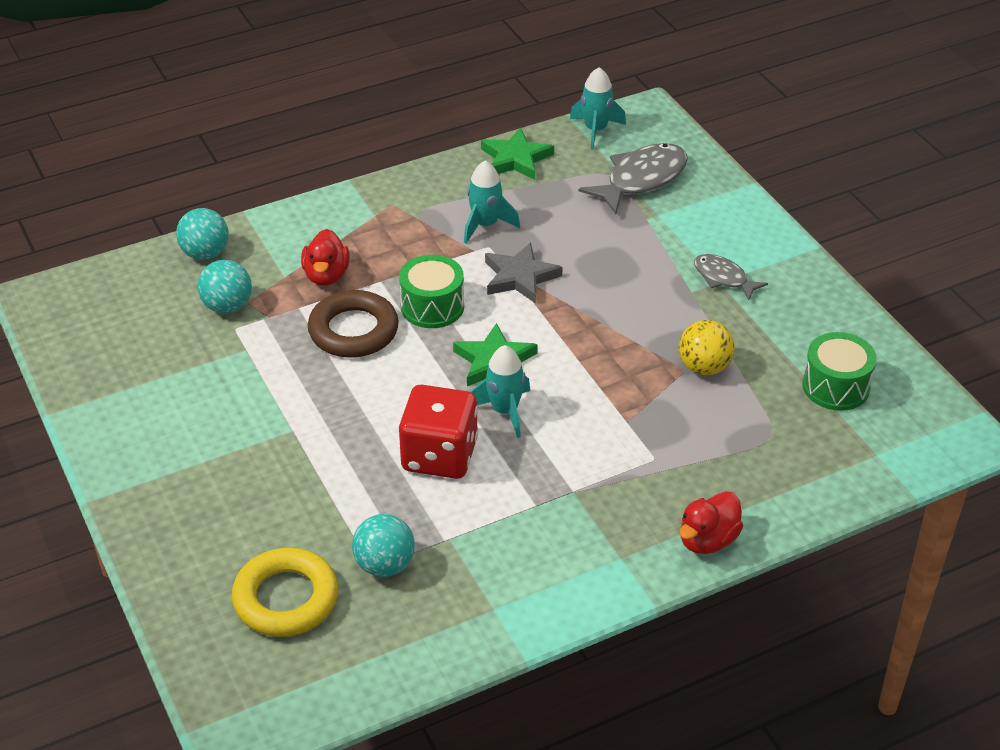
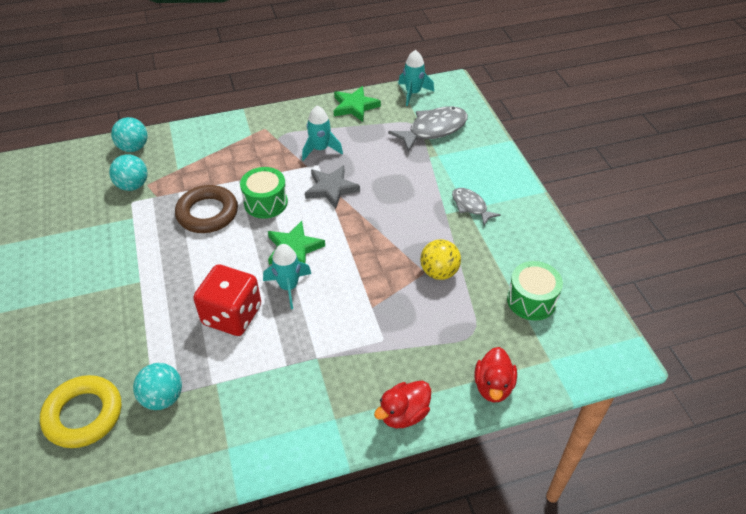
camera: 10 degrees right, 5 degrees up
(326, 275) = (204, 172): red duck -> red duck (493, 386)

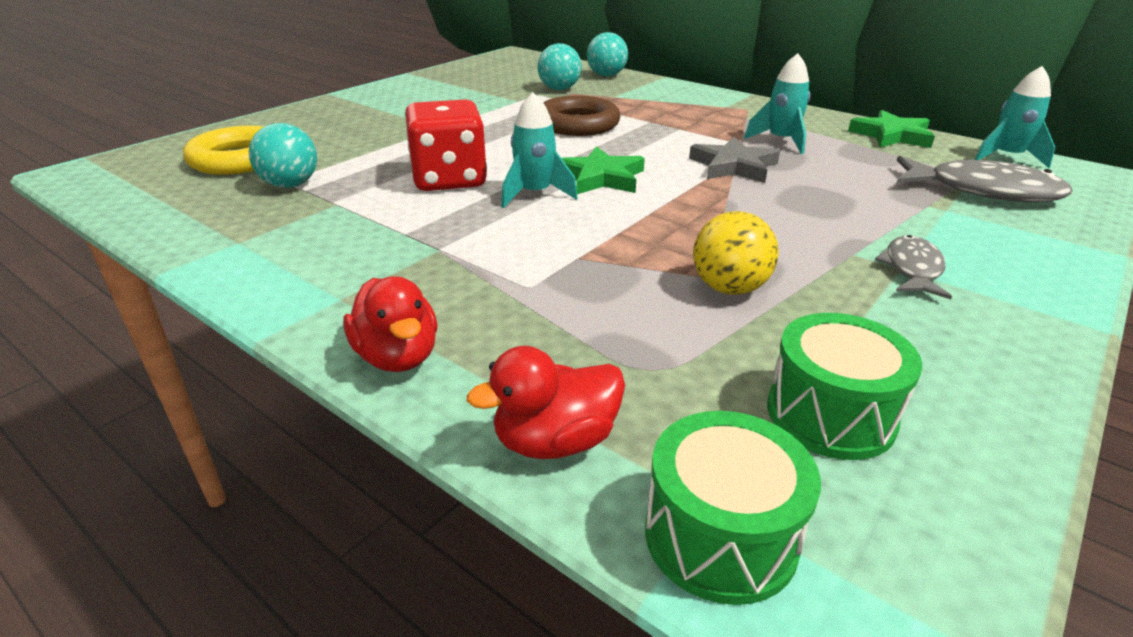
camera: 55 degrees right, 15 degrees down
(265, 202) = (643, 142): green drum -> green drum (720, 536)
(403, 414) = (397, 357): red duck -> red duck turned 135 degrees counterclockwise

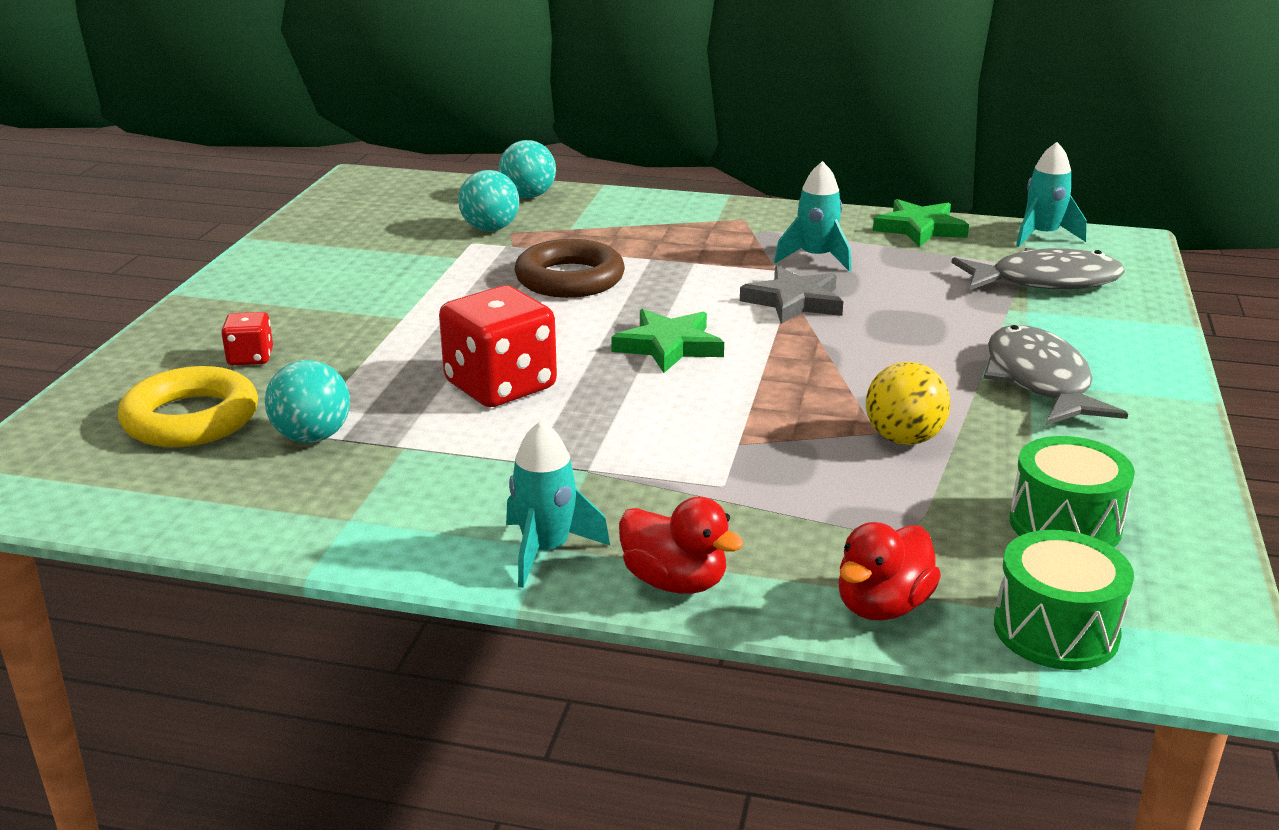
camera: 25 degrees left, 5 degrees down
(320, 133) = (250, 358): none -> red dice
(535, 194) = (619, 383): turquoise rocket -> turquoise rocket (546, 551)
(912, 269) = (1039, 381): grey fish -> grey fish, size x1.70

